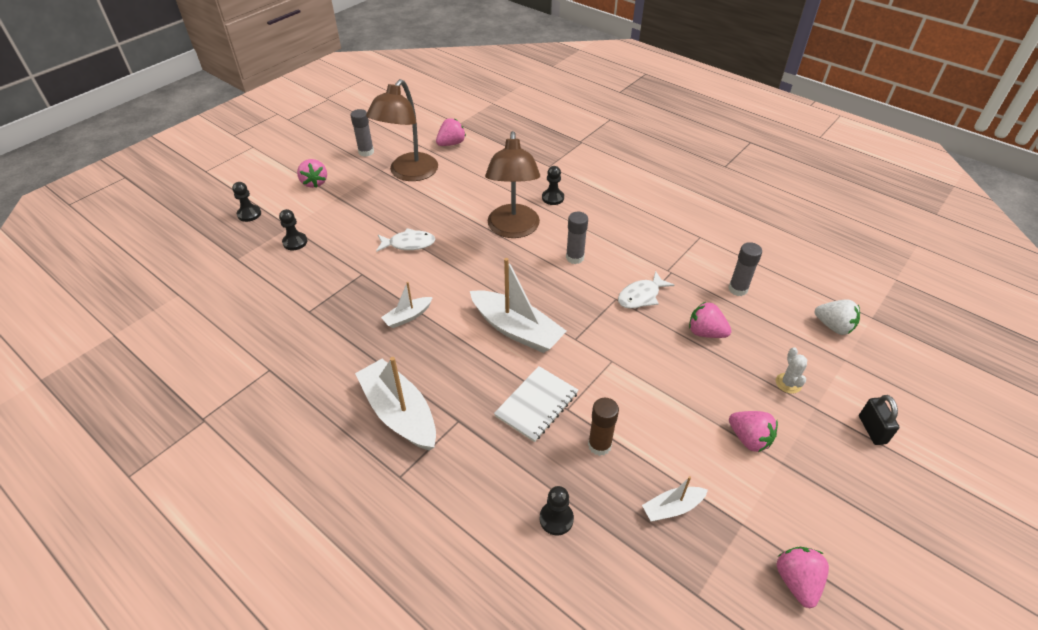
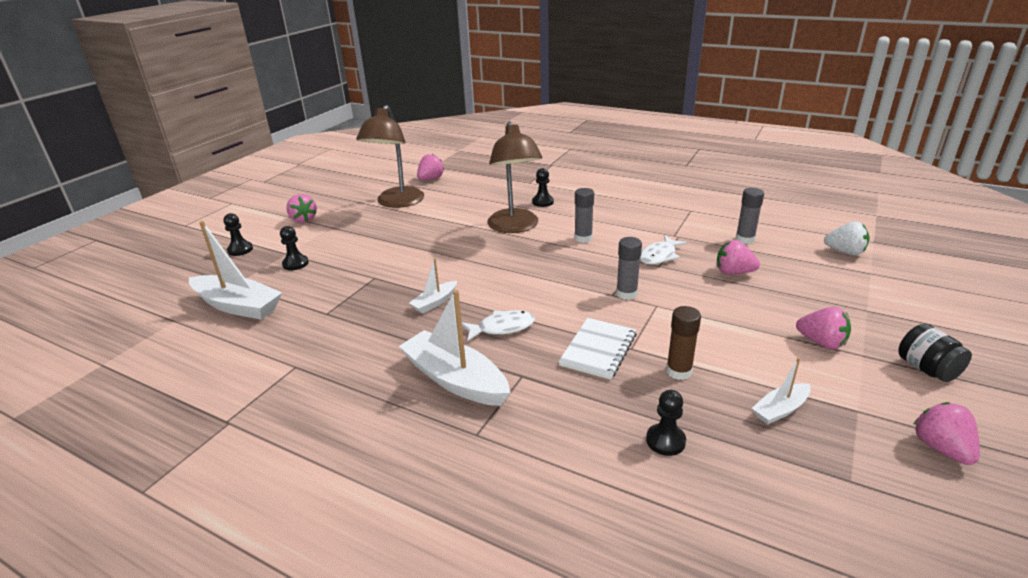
camera: 10 degrees left, 15 degrees down
(366, 152) = (349, 193): grey glue stick -> grey glue stick (626, 294)
(409, 244) = (415, 250): white fish -> white fish (502, 328)
(516, 330) = (551, 296): white boat -> white boat (238, 306)
(788, 383) = (831, 296): white cactus -> none
(834, 491) = (926, 369): none -> black jar
(872, 429) = (928, 317): black padlock -> none

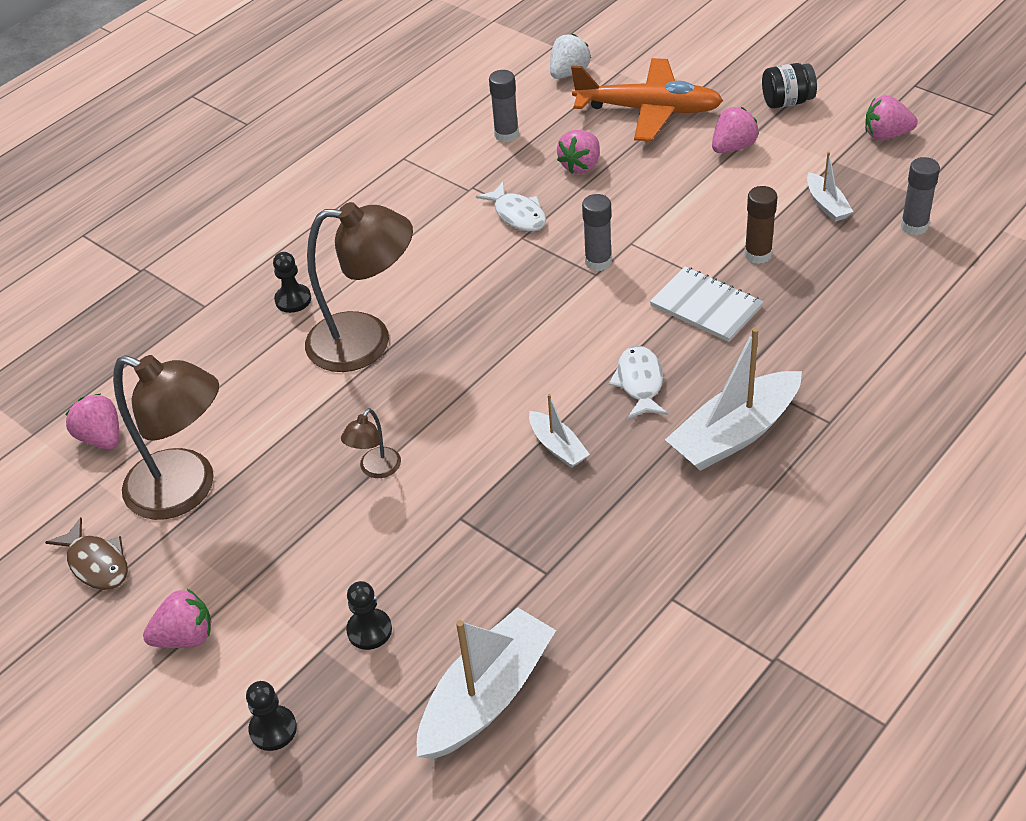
camera: 75 degrees left, 15 degrees up
(352, 193) = (96, 563): none -> brown fish
(412, 246) = (376, 469): none -> brown lamp
(583, 238) = (437, 275): grey glue stick -> grey glue stick (914, 226)
(665, 441) = (857, 287): black pawn -> none
(832, 293) = (648, 110): none -> orange plane

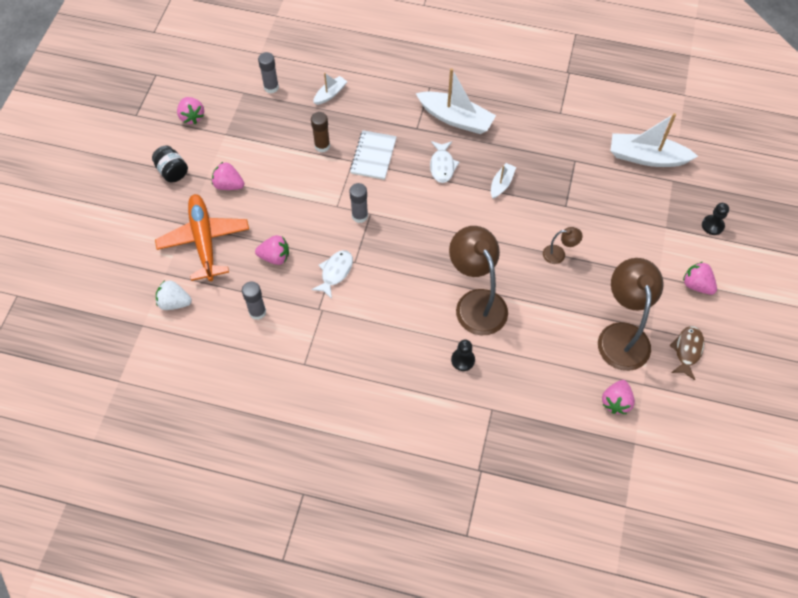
camera: 120 degrees left, 15 degrees up
(369, 630) = (645, 213): black pawn -> none
(639, 383) = (442, 166): white fish -> white fish turned 60 degrees counterclockwise
(826, 205) = (267, 127): white boat -> white boat (330, 94)

